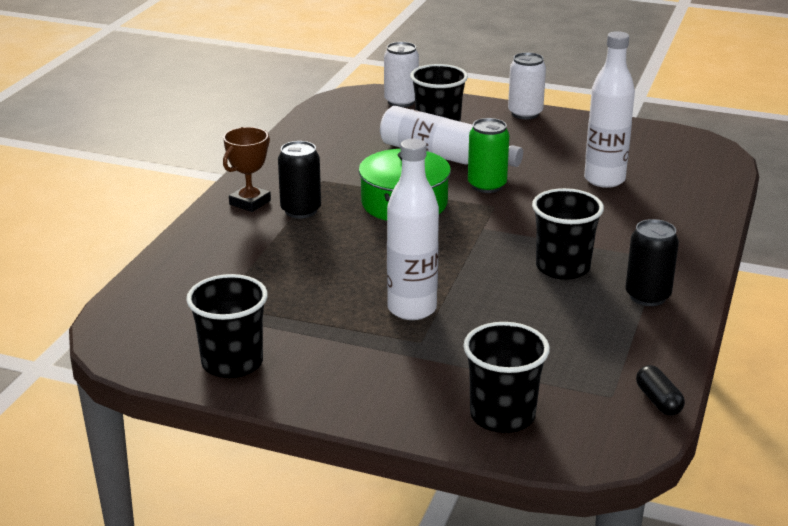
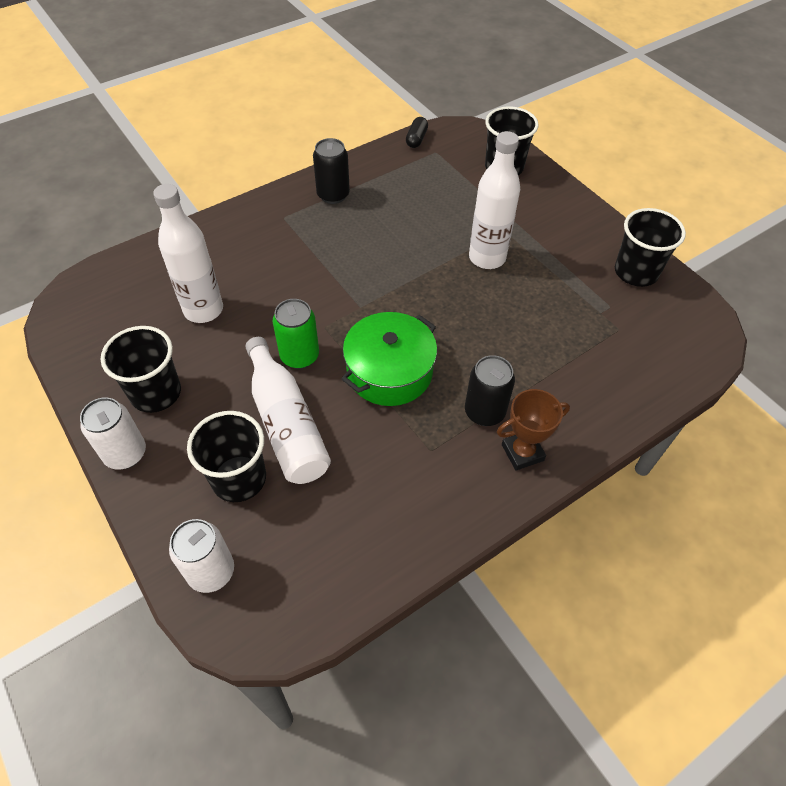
camera: 145 degrees left, 25 degrees up
(562, 267) = (353, 241): black cup -> black cup (156, 393)

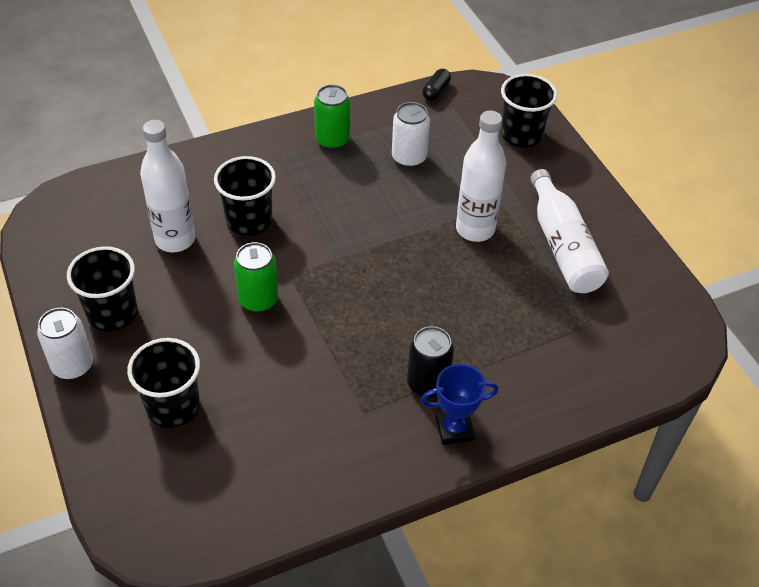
camera: 10 degrees right, 5 degrees down
(211, 571) = (129, 486): white can -> white can (409, 158)
(286, 423) = (230, 362): white bottle -> white bottle (563, 246)
(333, 195) = (332, 140): black can -> green can
(389, 371) = (343, 329): green pot -> none
(522, 452) = (454, 429): brown trophy -> blue trophy
(636, 272) = (629, 268): black cup -> black cup (249, 220)

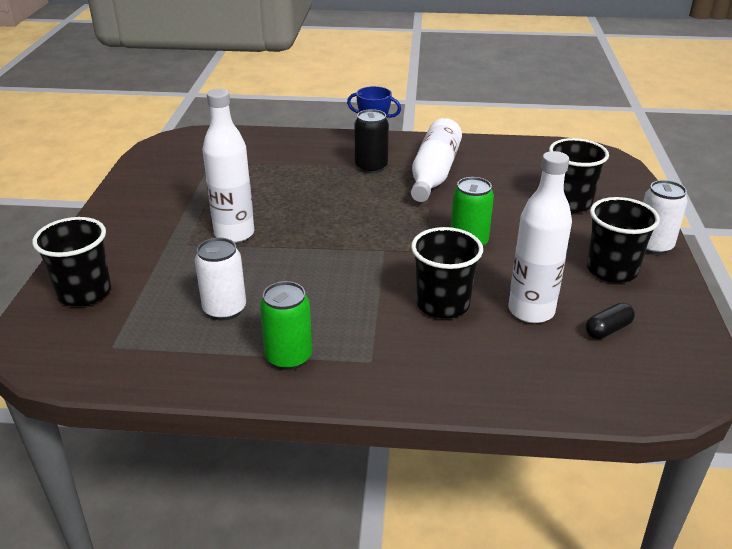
camera: 150 degrees left, 15 degrees down
(436, 91) = (104, 375): black capsule -> black capsule (608, 329)
(563, 246) = (179, 203): white bottle -> white bottle (434, 173)

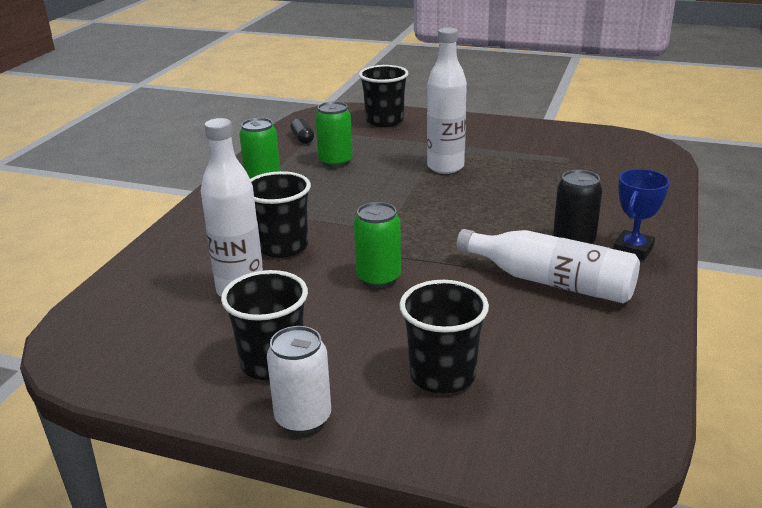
camera: 105 degrees right, 5 degrees down
(224, 309) = (335, 161): white can -> green can
(608, 329) = (180, 328): black capsule -> black capsule (302, 138)

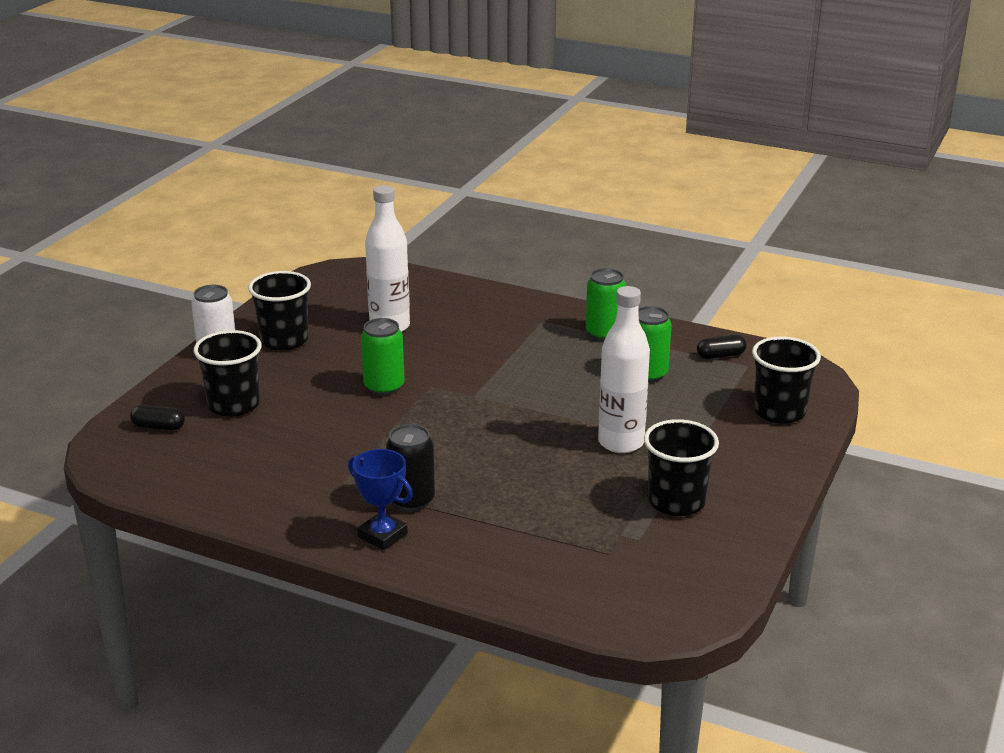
camera: 95 degrees right, 0 degrees up
(282, 246) = (457, 344): black cup -> black cup (676, 502)
(514, 430) = (158, 427): none -> black capsule
(551, 282) = (341, 474): white bottle -> none

